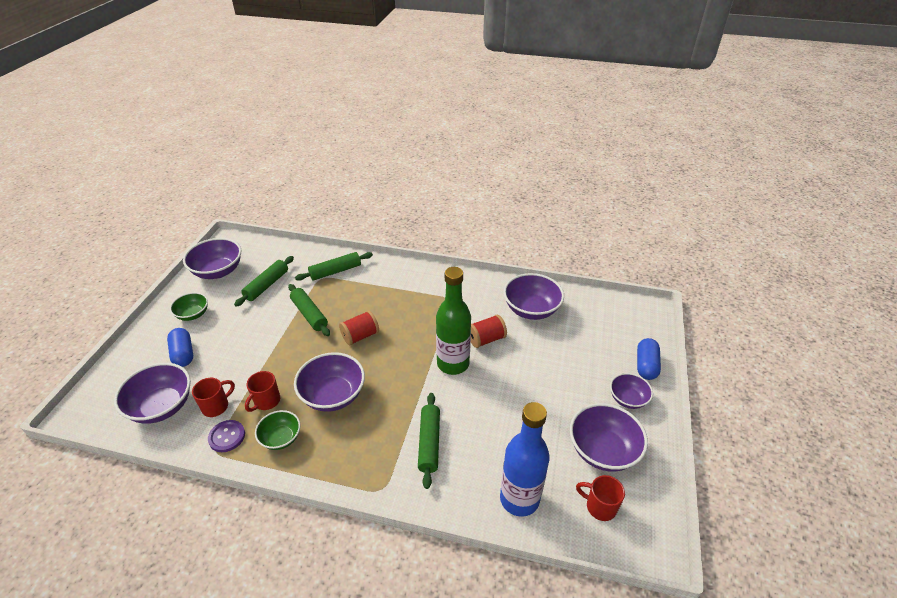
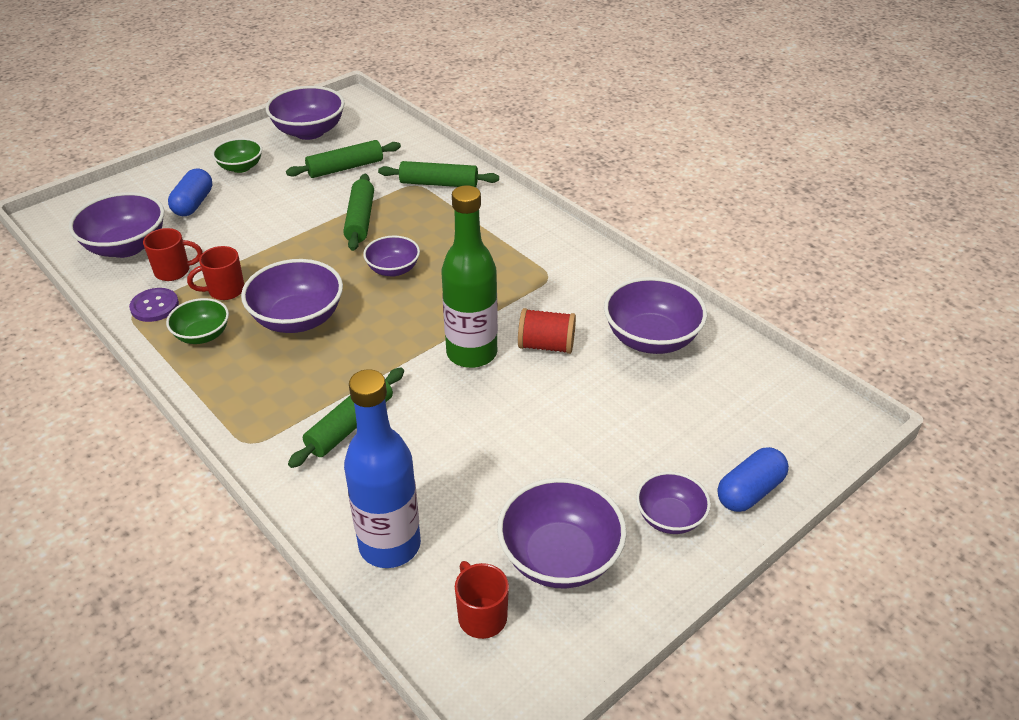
camera: 35 degrees right, 0 degrees up
(360, 336) = (393, 269): red spool -> purple bowl

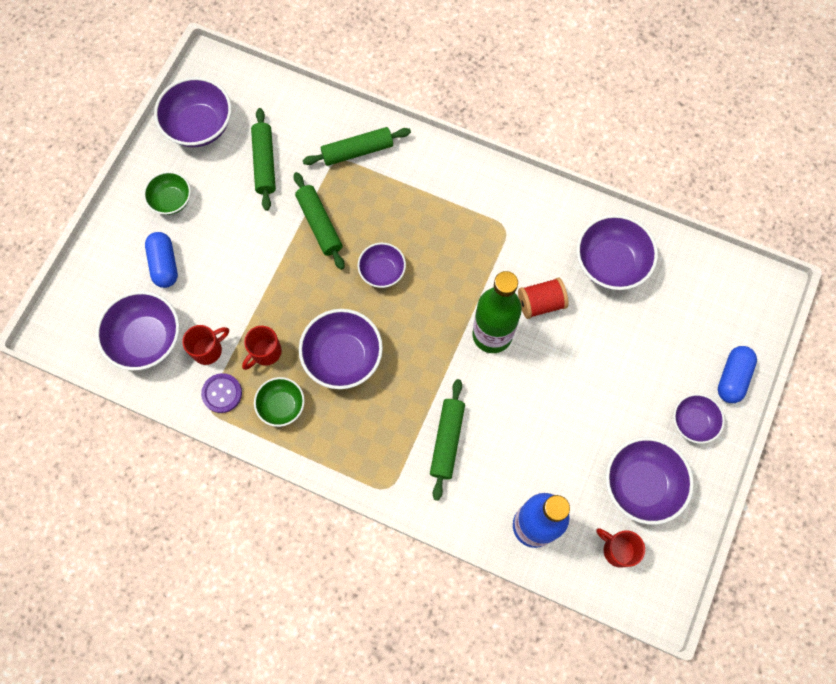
camera: 25 degrees left, 30 degrees up
(345, 168) = (265, 163): green rolling pin -> green rolling pin turned 45 degrees counterclockwise

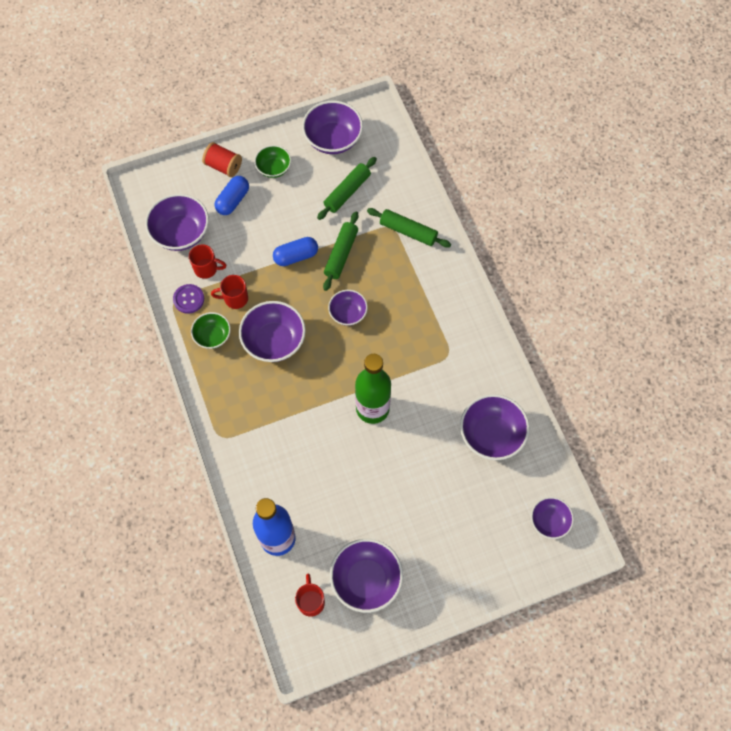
camera: 45 degrees right, 5 degrees down
(447, 440) = (281, 443): green rolling pin -> none
(540, 303) = (421, 418): red spool -> red spool (223, 166)
(693, 422) = (438, 576): purple bowl -> purple bowl (549, 521)
(732, 377) = (493, 574): blue capsule -> blue capsule (296, 256)

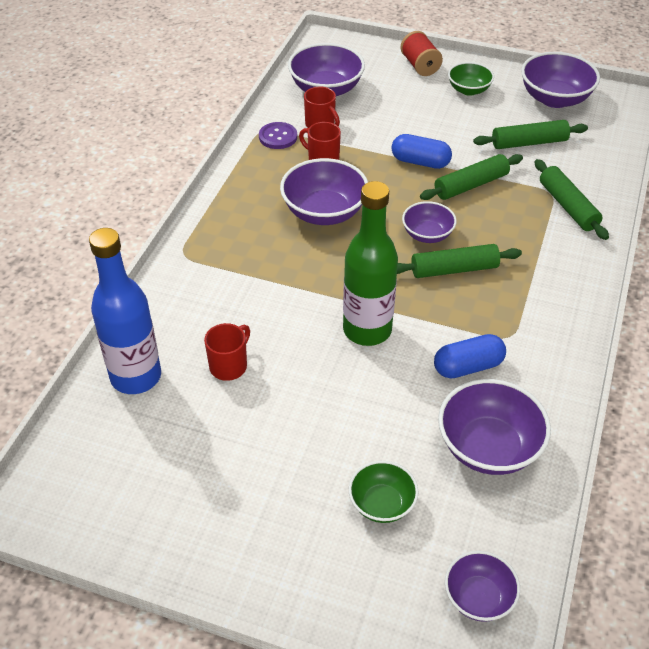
camera: 40 degrees right, 20 degrees down
(212, 336) = (268, 175): green bowl -> green bowl (382, 504)
(233, 200) = (402, 92): blue capsule -> blue capsule (468, 367)
(311, 601) = (100, 461): red mug -> red mug (229, 366)
(366, 579) = (183, 486): purple bowl -> none
(383, 328) = (454, 269): none -> green rolling pin

